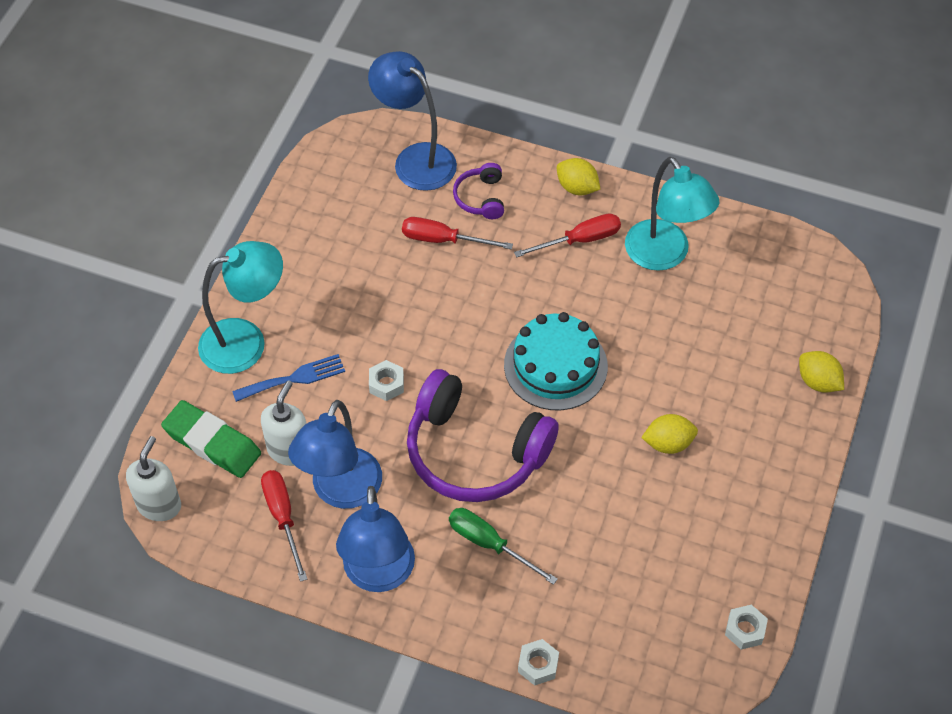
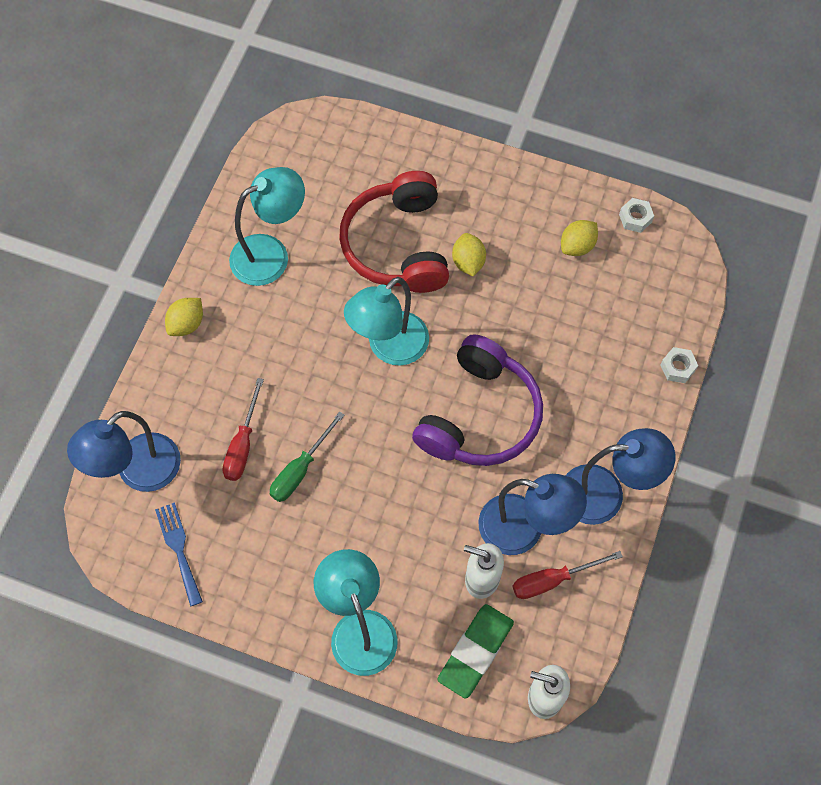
camera: 90 degrees left, 10 degrees up
(294, 378) = (402, 578): blue fork -> blue fork (179, 549)
(386, 384) = (408, 493): white nut -> none
(481, 198) = (193, 410): purple headphones -> none
(490, 544) = (570, 403): green screwdriver -> green screwdriver (300, 469)
(555, 365) = (389, 347): turquoise cake -> turquoise lamp
(580, 240) = (249, 323): red screwdriver -> none
(685, 373) = (398, 245): none -> red headphones
(818, 382) = (406, 147): yellow lemon -> yellow lemon (577, 246)

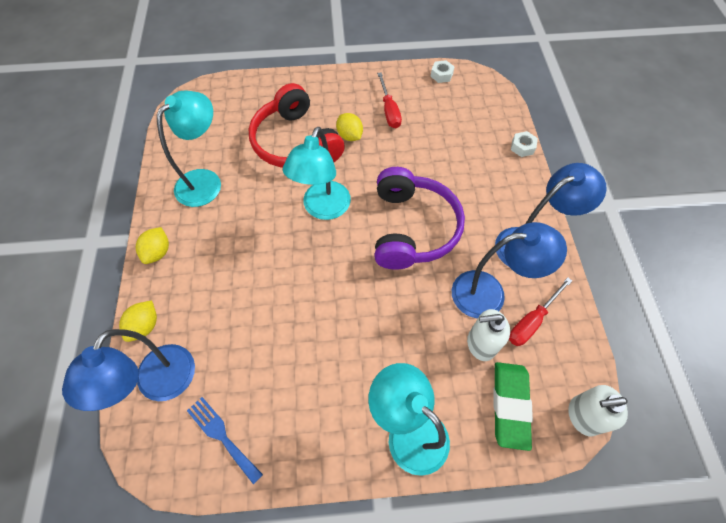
camera: 25 degrees left, 5 degrees down
(242, 444) = (241, 323): red screwdriver -> red screwdriver (389, 110)
(300, 469) = (297, 323): green screwdriver -> none
(577, 246) = (415, 102): yellow lemon -> yellow lemon (145, 326)

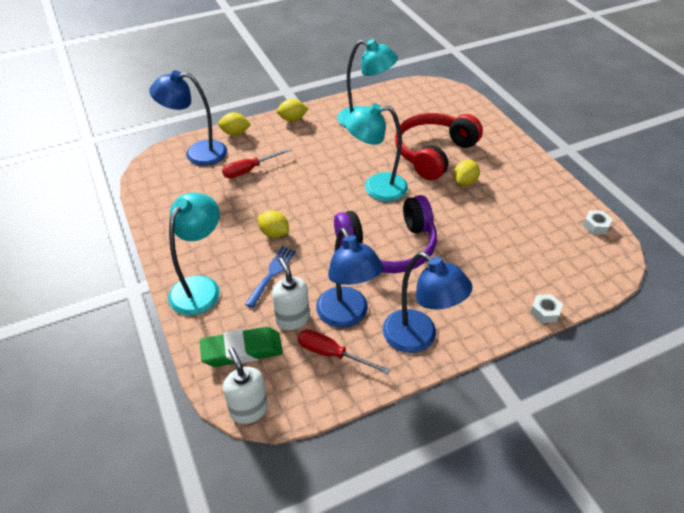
camera: 70 degrees right, 15 degrees down
(222, 436) = (171, 191): blue fork -> blue fork (272, 273)
(351, 328) = (274, 233): none -> yellow lemon
(389, 110) = (515, 199): red screwdriver -> red screwdriver (249, 170)

